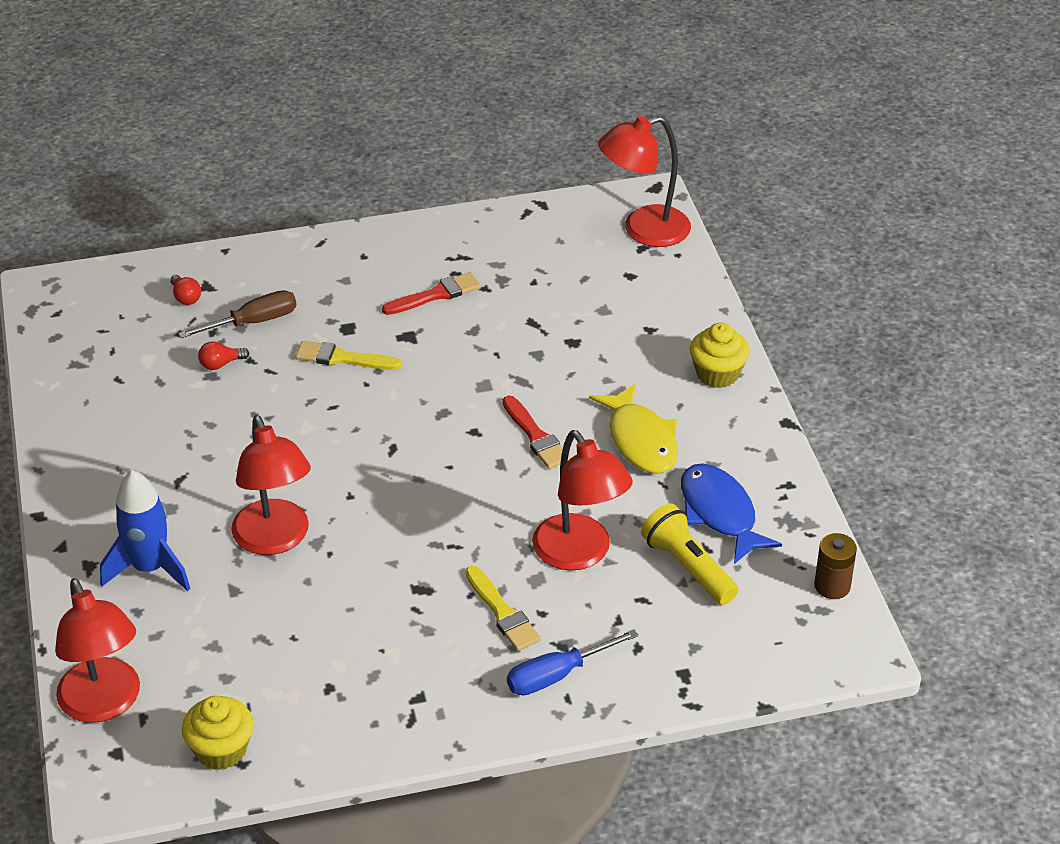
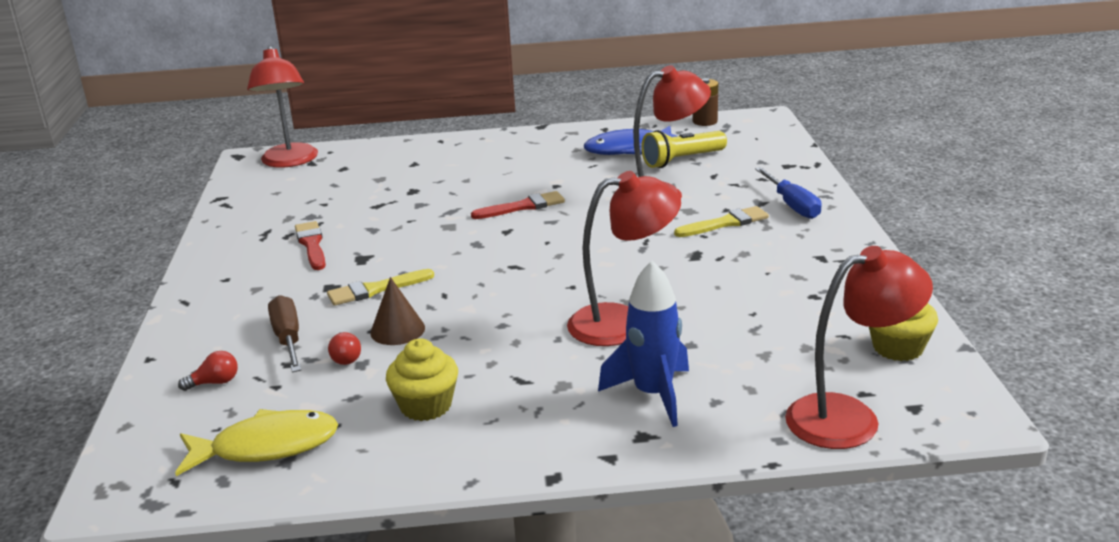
camera: 80 degrees left, 15 degrees down
(266, 387) = (397, 330): none -> brown cone
(342, 358) = (376, 289): yellow brush -> yellow brush turned 45 degrees clockwise
(640, 440) = (542, 170): yellow fish -> yellow fish (267, 447)
(717, 374) = (478, 144): yellow cupcake -> yellow cupcake (426, 406)

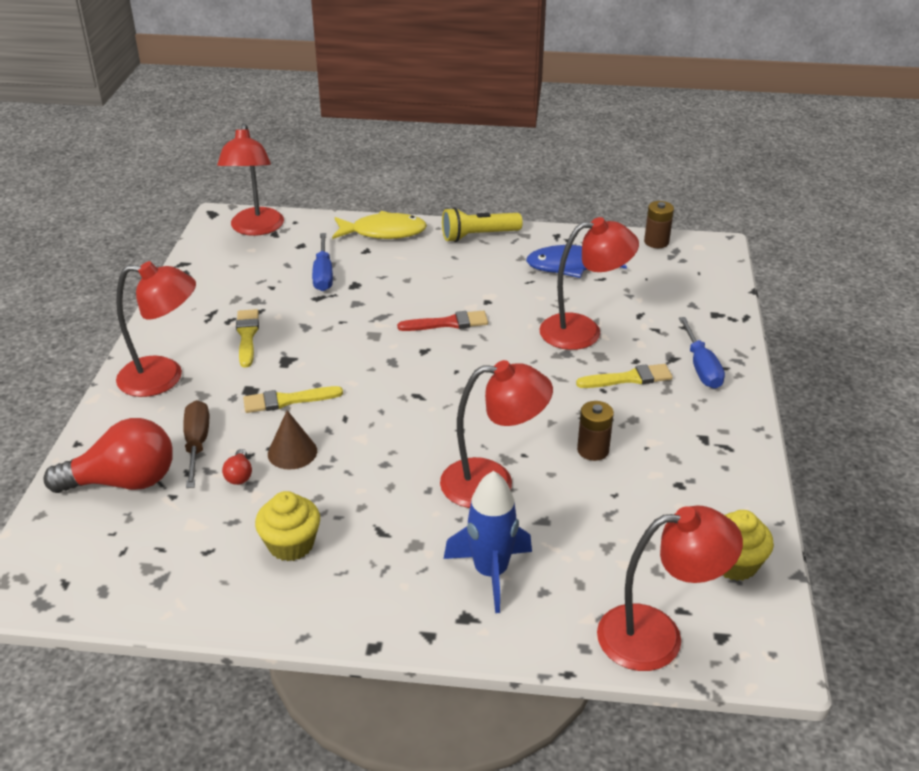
camera: 10 degrees right, 10 degrees up
(215, 382) = (124, 482): red light bulb -> red light bulb, size x2.44
(231, 290) = (164, 377): none -> red lamp
(267, 447) = (147, 562): yellow fish -> yellow fish (384, 232)
(312, 245) = (247, 336): red brush -> yellow brush
(376, 187) = (323, 274): none -> blue screwdriver
(682, 160) = (616, 290): yellow flashlight -> yellow flashlight (478, 236)
(715, 282) = (593, 450): none -> brown battery

